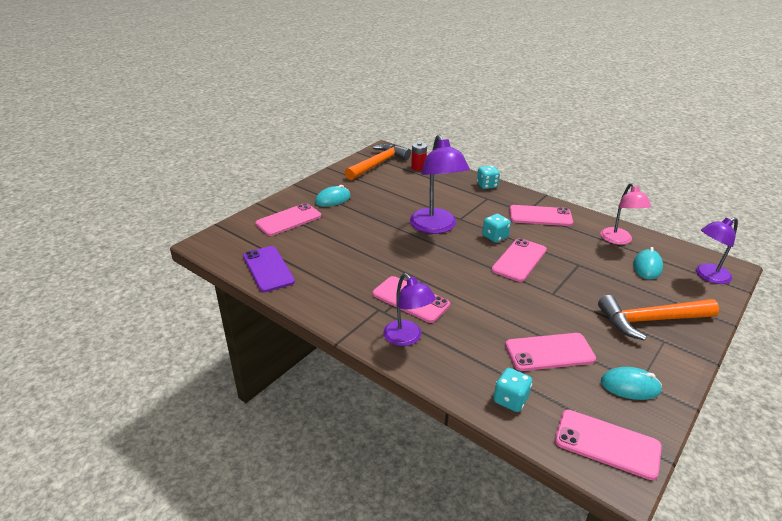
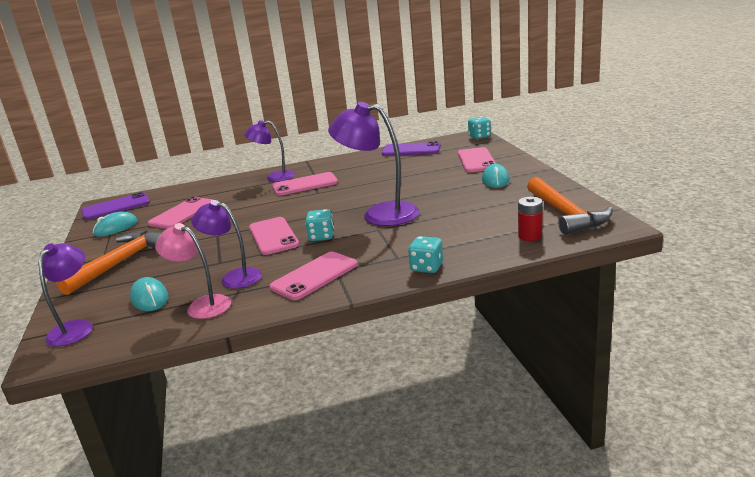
camera: 130 degrees right, 10 degrees down
(510, 400) = (184, 192): turquoise dice -> turquoise dice (479, 136)
(582, 246) = (234, 277): none -> purple lamp
(607, 444) = (116, 207): pink phone -> purple phone

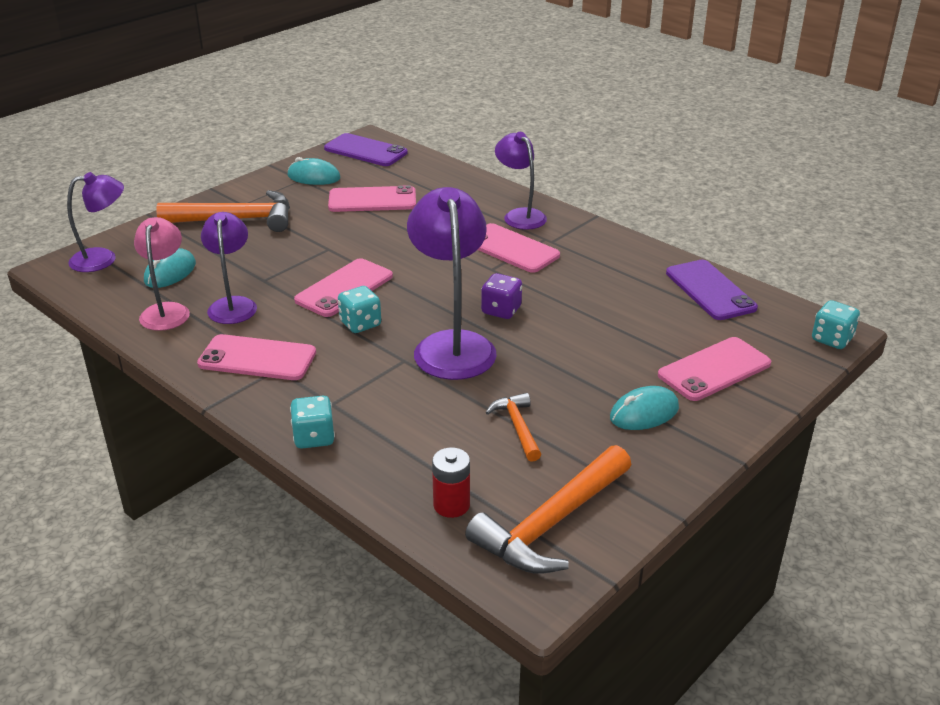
camera: 55 degrees right, 10 degrees up
(363, 196) = (501, 310): none -> purple dice
(477, 209) = (517, 427): none -> orange hammer

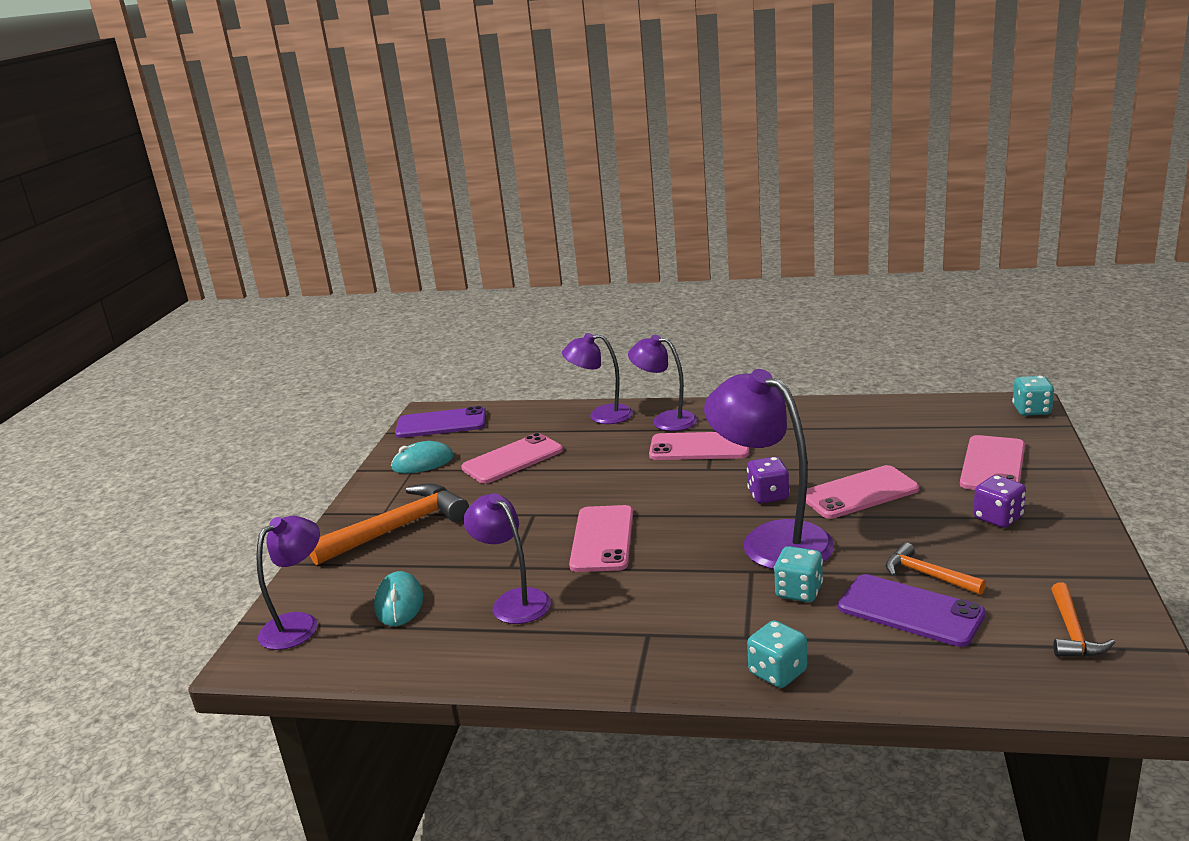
camera: 30 degrees left, 10 degrees down
(167, 311) = (451, 638): pink lamp -> none
(257, 358) = (614, 635): pink phone -> pink phone (859, 493)
(360, 324) = (665, 560): turquoise dice -> turquoise dice (799, 592)
(451, 505) = (979, 662): red battery -> none
(480, 191) = (601, 415): none -> purple lamp
(552, 523) = (1072, 632): orange hammer -> orange hammer, size x0.53
(644, 413) = (998, 518): turquoise mouse -> purple dice
(710, 290) = (899, 413): purple phone -> purple phone (910, 611)

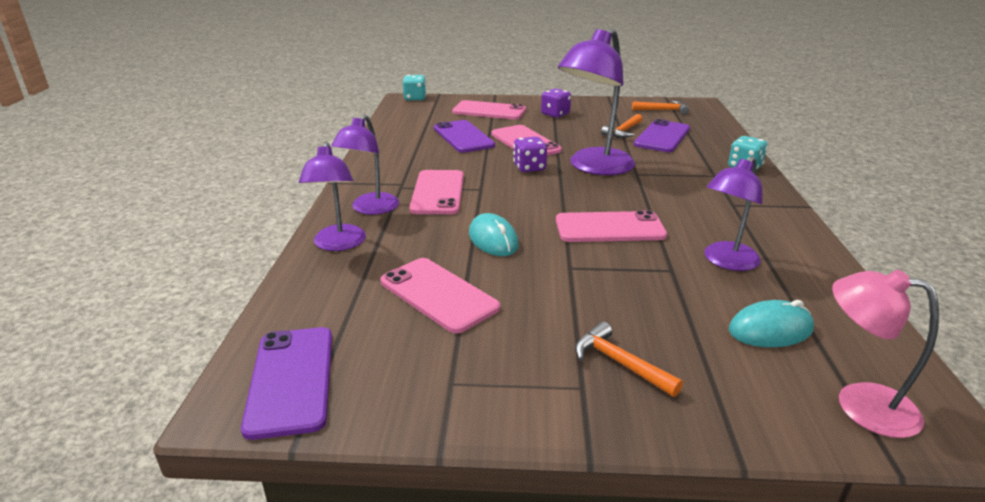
camera: 100 degrees left, 5 degrees up
(299, 624) = (860, 404): purple lamp -> pink lamp
(397, 528) = (620, 363): orange hammer -> orange hammer, size x0.53
(423, 463) = (431, 375): turquoise mouse -> turquoise mouse (493, 240)
(799, 592) = (656, 161): turquoise dice -> none
(871, 452) = (463, 137): none -> purple phone

